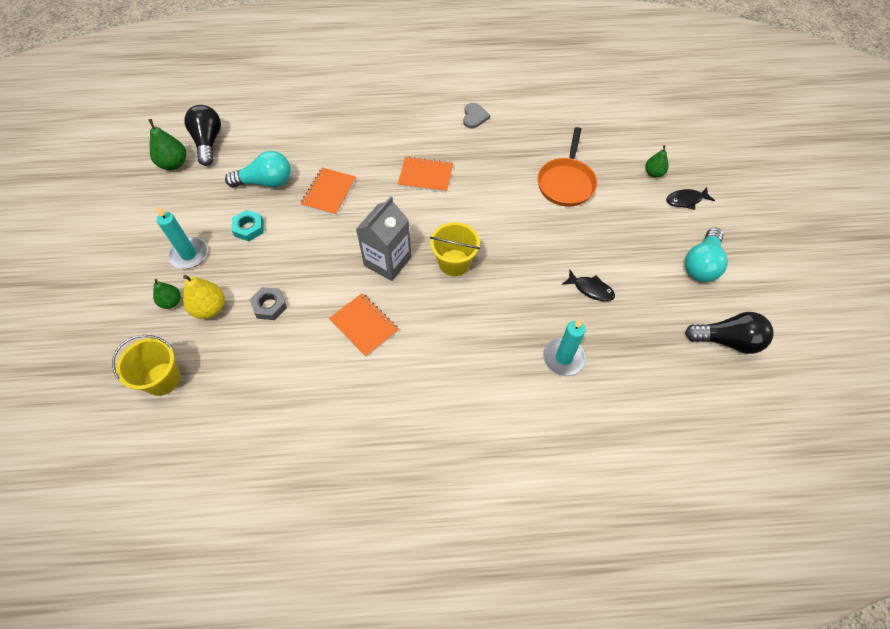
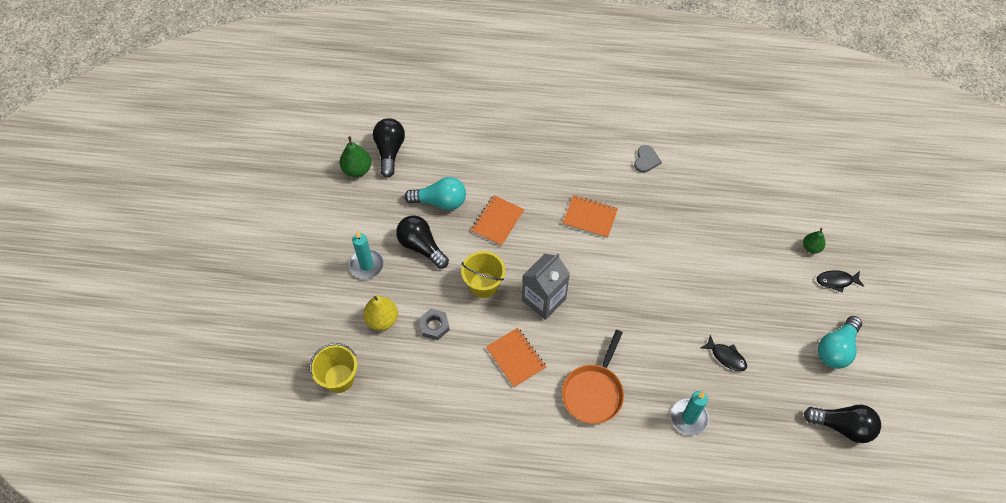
camera: 10 degrees right, 0 degrees up
(171, 302) = (349, 308): green pear -> none
(249, 228) = (421, 247): turquoise nut -> black light bulb
(454, 263) = (604, 310): yellow bucket -> yellow bucket (483, 285)
(566, 183) = (723, 245): orange pan -> orange pan (593, 392)

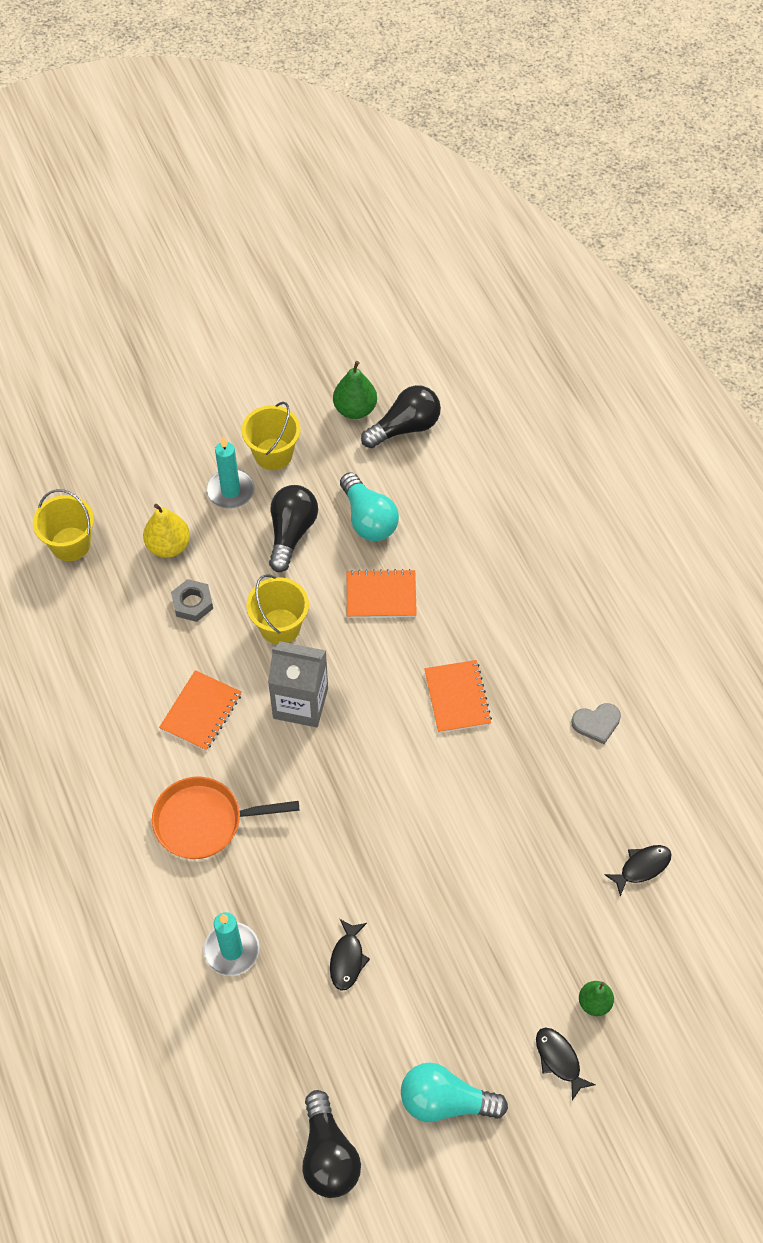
camera: 60 degrees right, 0 degrees up
(357, 228) = (273, 454): none -> yellow bucket
(743, 185) = (642, 867): none -> black fish

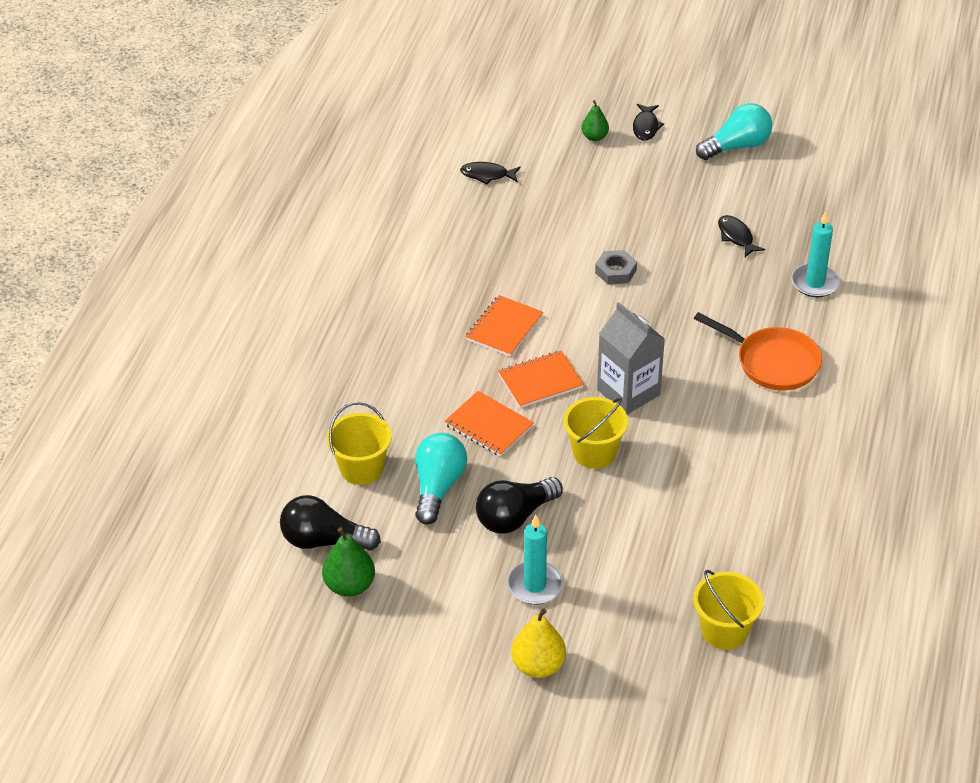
camera: 140 degrees left, 15 degrees down
(168, 546) = (634, 573): yellow pear -> yellow pear (538, 666)
(192, 603) = (653, 514): grey nut -> grey nut (615, 271)
(201, 711) = (714, 432): orange notebook -> orange notebook (540, 381)
(273, 454) = (465, 593): yellow bucket -> yellow bucket (361, 468)
(328, 1154) = (835, 162): black light bulb -> none
(347, 959) = (736, 237): black fish -> black fish turned 75 degrees counterclockwise
(445, 1101) = (737, 146): turquoise light bulb -> turquoise light bulb turned 75 degrees counterclockwise
(596, 723) = (422, 257): grey heart -> none

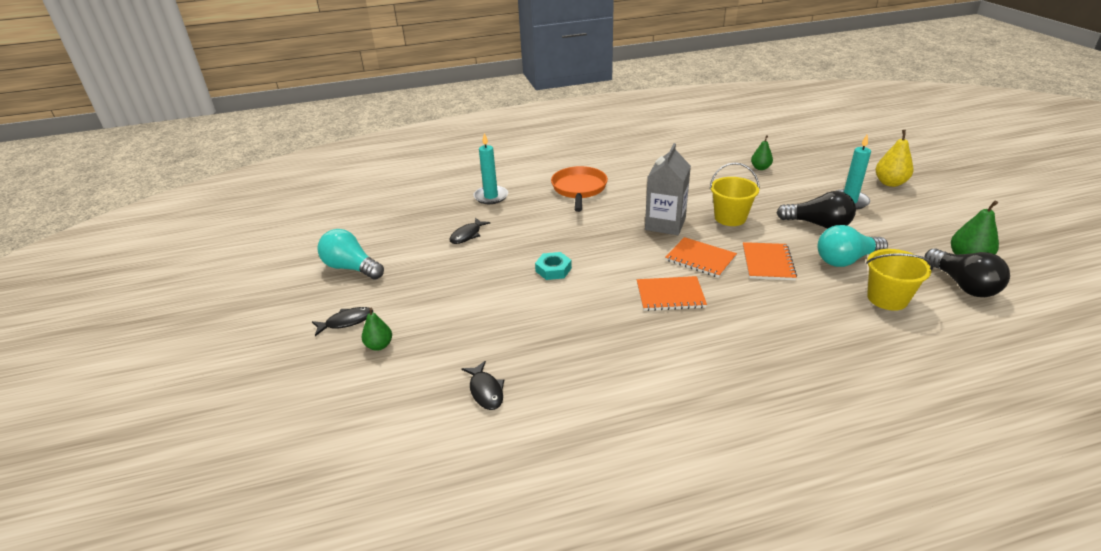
camera: 120 degrees left, 10 degrees down
(615, 271) = (553, 269): grey nut -> turquoise nut
(688, 565) = (760, 168): none -> green pear
(724, 631) = (782, 149): yellow bucket -> none

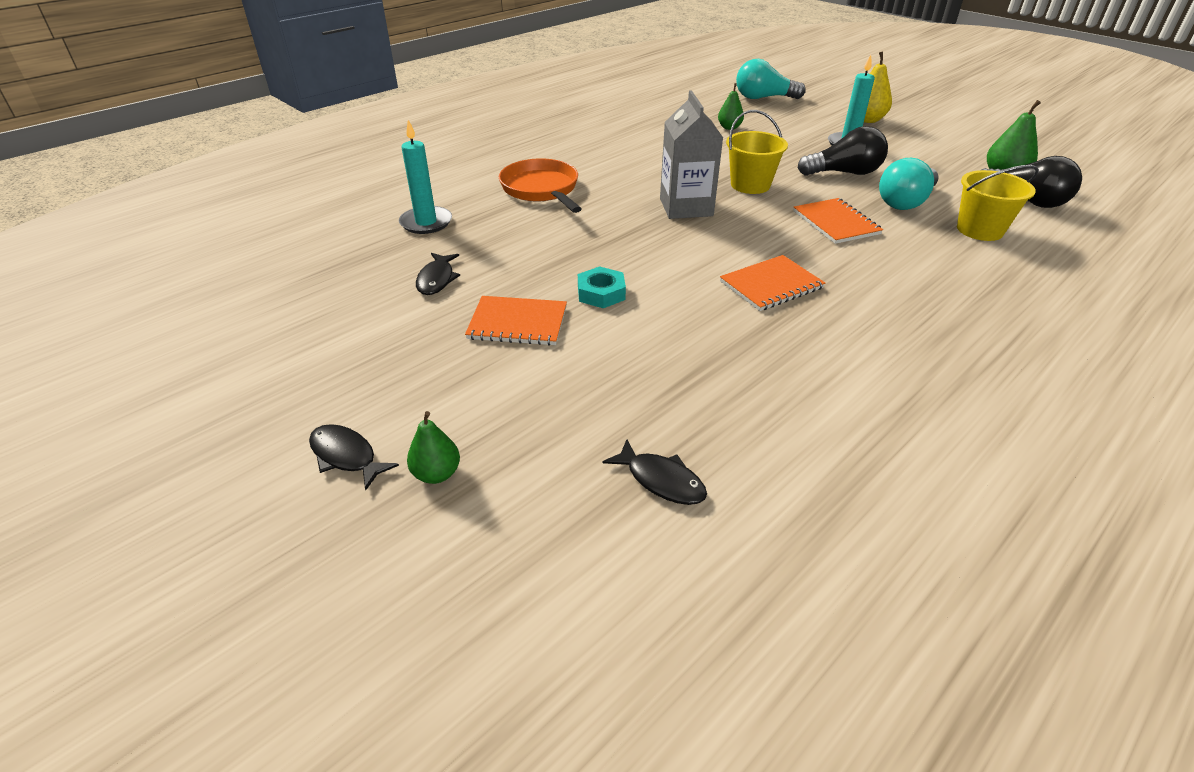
camera: 30 degrees left, 5 degrees up
(346, 322) = (346, 456): black fish -> black fish turned 90 degrees counterclockwise
(351, 268) = (283, 373): turquoise light bulb -> turquoise light bulb (763, 98)
(700, 259) = (763, 236): orange notebook -> orange notebook (517, 323)

